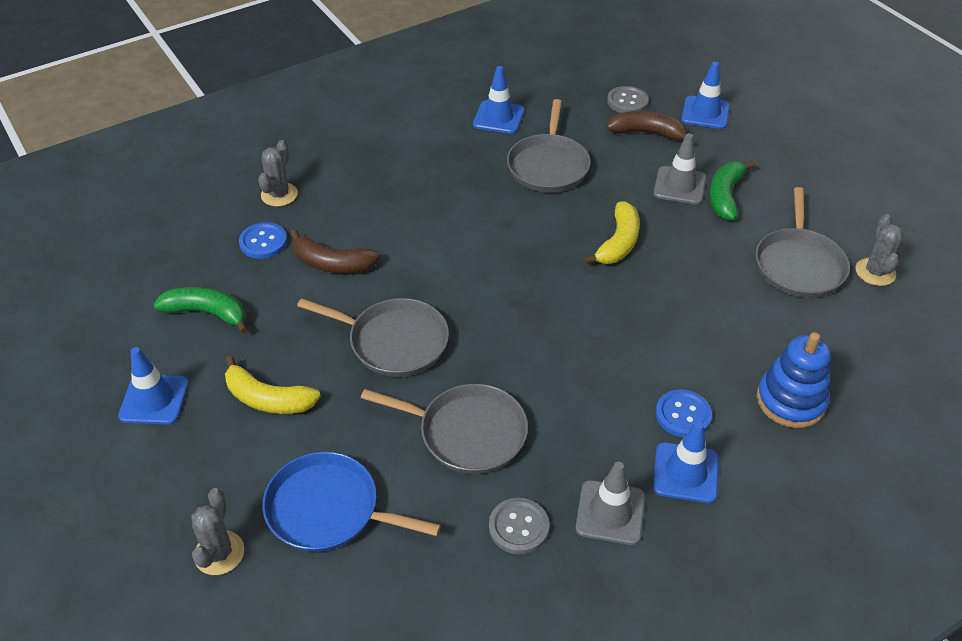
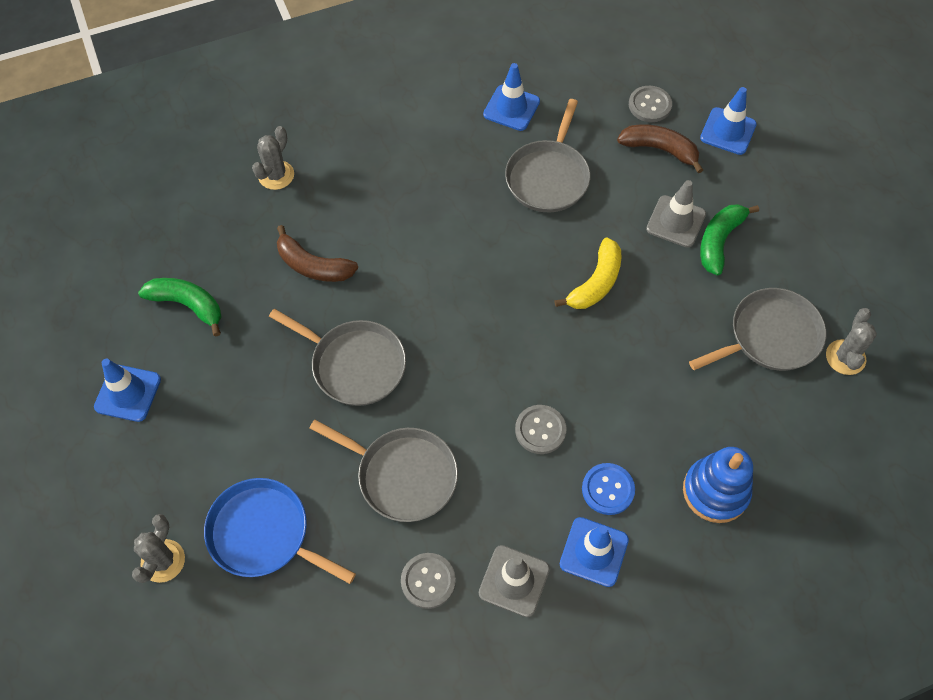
camera: 10 degrees right, 15 degrees up
(263, 242) = (252, 230): blue button -> none
(268, 399) = (229, 409): yellow banana -> none
(599, 372) = (540, 430): none -> grey button
(798, 264) = (770, 336): grey pan -> grey pan turned 135 degrees counterclockwise

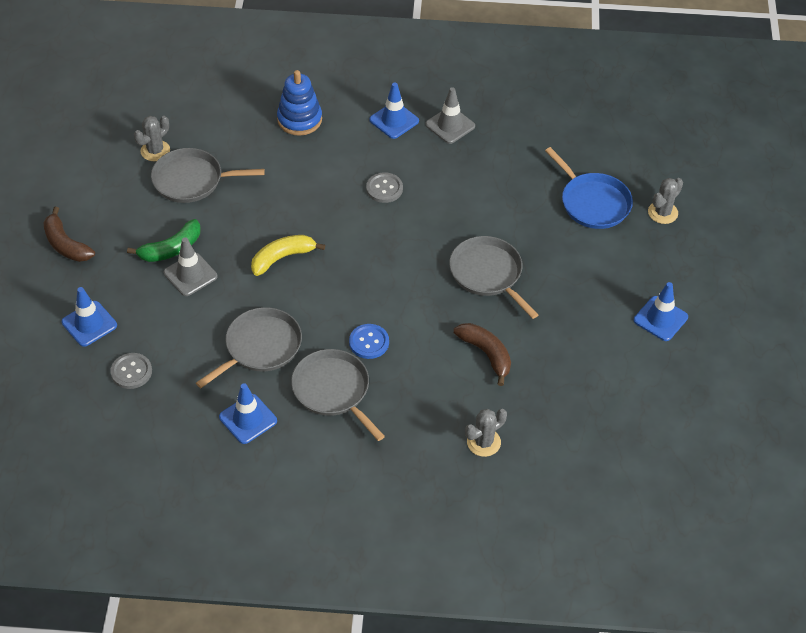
camera: 155 degrees left, 10 degrees down
(188, 305) = (596, 363): green banana -> none
(402, 475) = (488, 199): grey pan -> grey pan (333, 390)
(428, 581) = (501, 144): grey button -> none
(608, 489) = (364, 144): blue button -> blue button (369, 342)
(659, 149) = (155, 332): brown banana -> brown banana (66, 244)

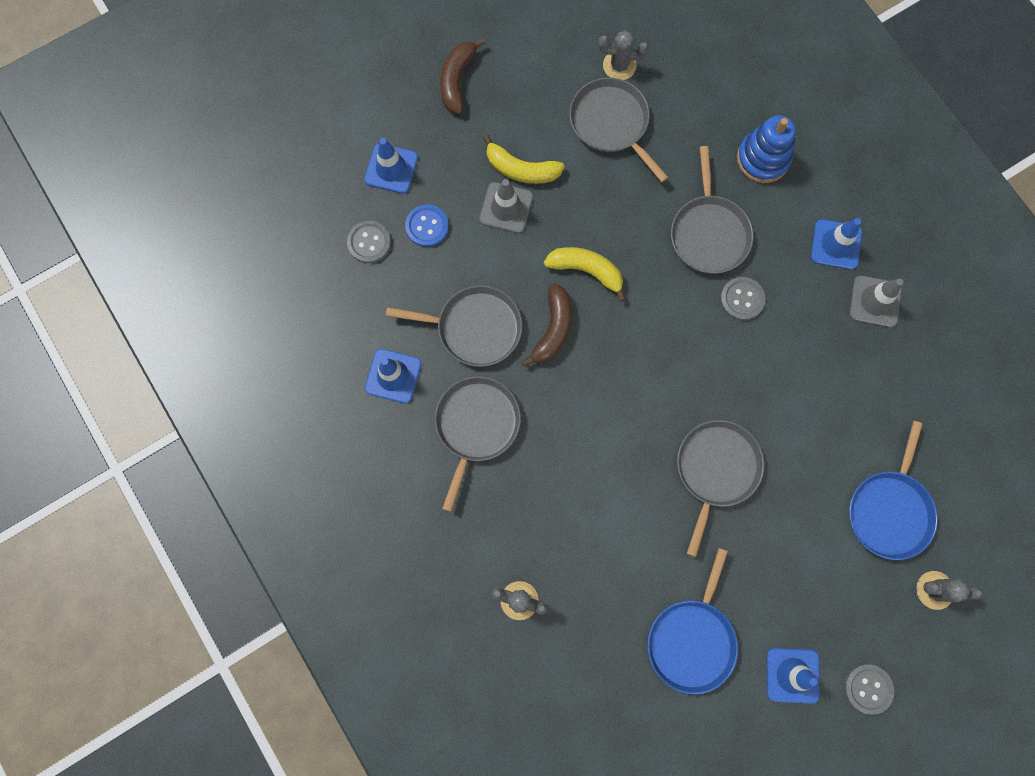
camera: 55 degrees right, 25 degrees up
(171, 249) = (521, 169): green banana -> yellow banana
(322, 177) = (709, 233): none -> grey pan
(369, 342) = (551, 418): blue button -> blue button (427, 226)
(486, 354) = (620, 534): brown banana -> brown banana (553, 329)
(593, 358) = (692, 639): none -> blue pan
(700, 285) = (868, 688): none -> grey button

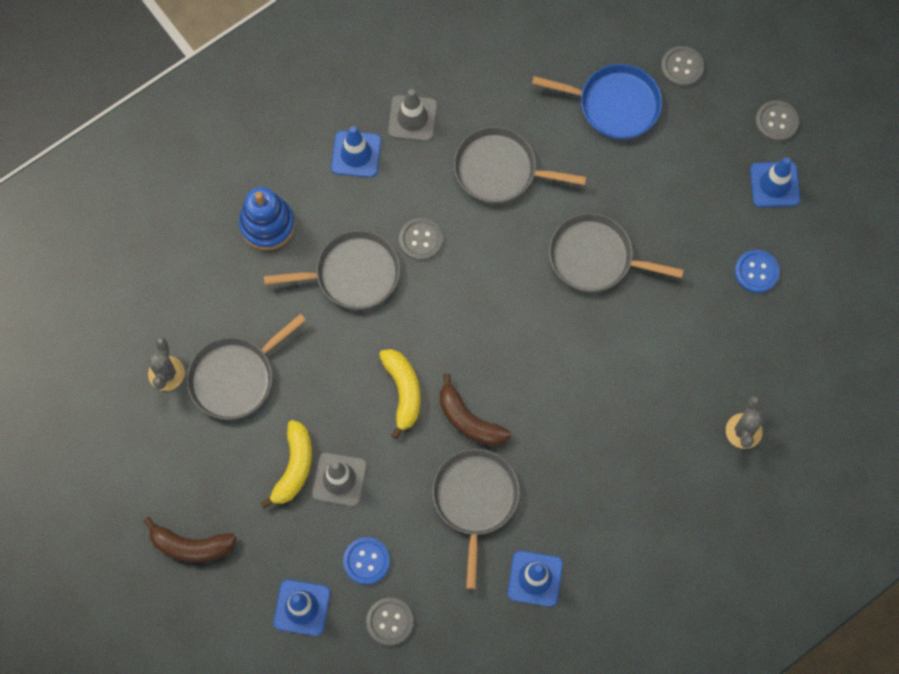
camera: 95 degrees left, 5 degrees down
(476, 426) = (578, 488): grey pan -> grey pan (500, 170)
(553, 329) = (469, 420): brown banana -> brown banana turned 150 degrees counterclockwise
(586, 270) = (403, 391): yellow banana -> yellow banana turned 150 degrees clockwise
(692, 639) = (756, 272): blue pan -> blue button
(934, 590) = (682, 67): grey cactus -> grey button

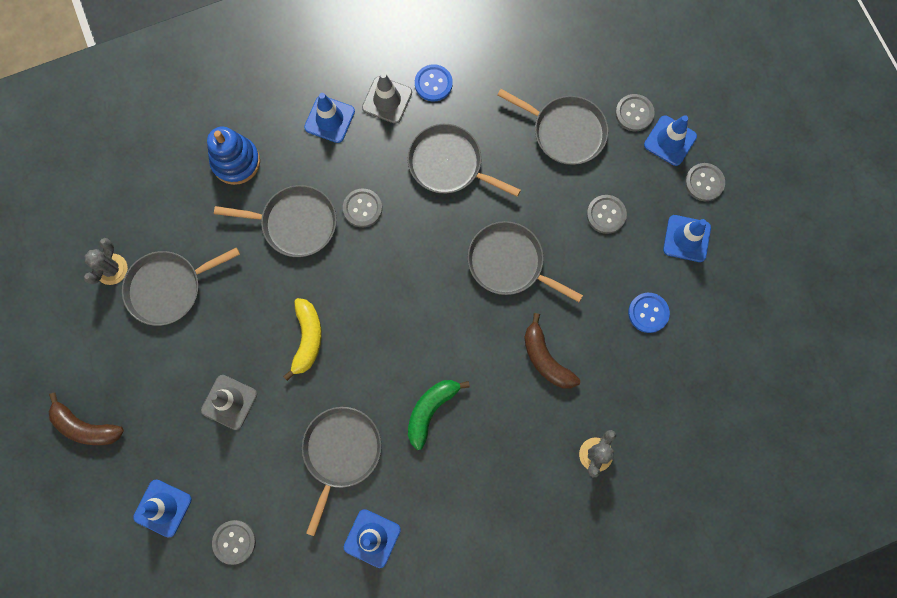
camera: 15 degrees right, 5 degrees up
(294, 467) = (194, 381): yellow banana -> none
(366, 561) = (230, 481): blue button -> blue button (433, 83)
(469, 420) = (356, 379): brown banana -> brown banana (546, 359)
(557, 431) = (430, 410): none -> green banana
(614, 104) = (565, 131): blue pan -> grey pan
(683, 181) = (606, 214): none -> grey button
(728, 87) = (670, 141): none -> blue traffic cone

